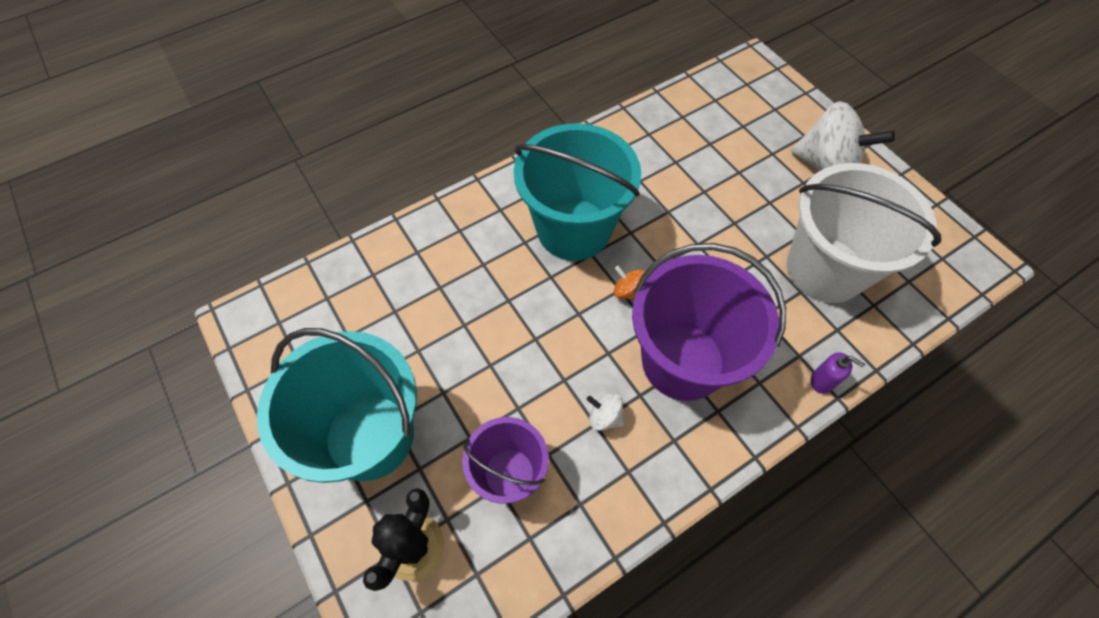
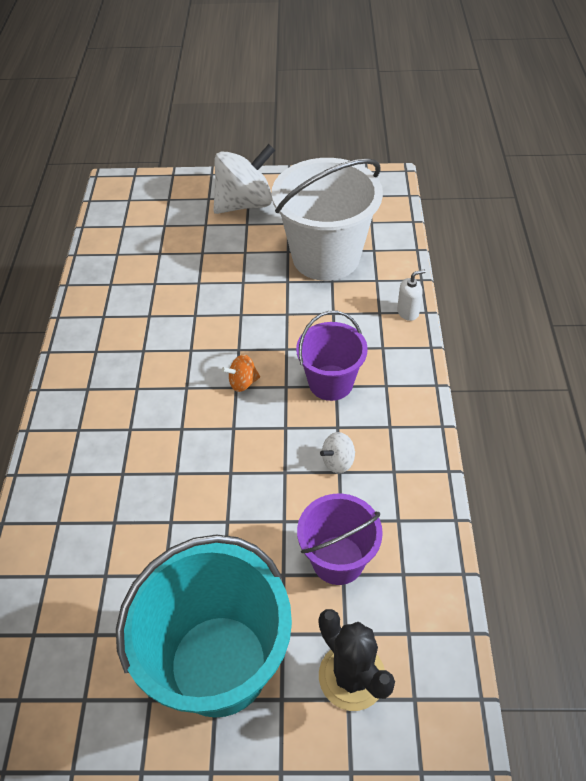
camera: 55 degrees left, 10 degrees down
(573, 229) = (151, 386): turquoise bucket -> none
(683, 361) = (331, 382): purple bucket -> purple bucket, size x0.57
(822, 381) = (408, 312): purple soap dispenser -> white soap dispenser

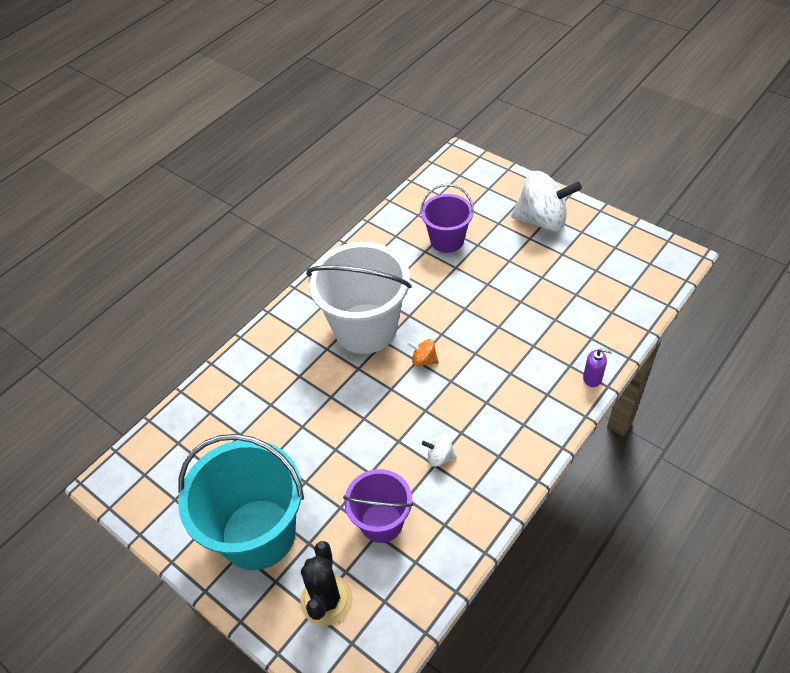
camera: 40 degrees right, 0 degrees up
(326, 257) = (567, 297): white bucket -> white bucket (365, 328)
(331, 382) = (484, 397): purple bucket -> purple bucket (447, 240)
(408, 312) = (592, 378): white soap dispenser -> purple soap dispenser

